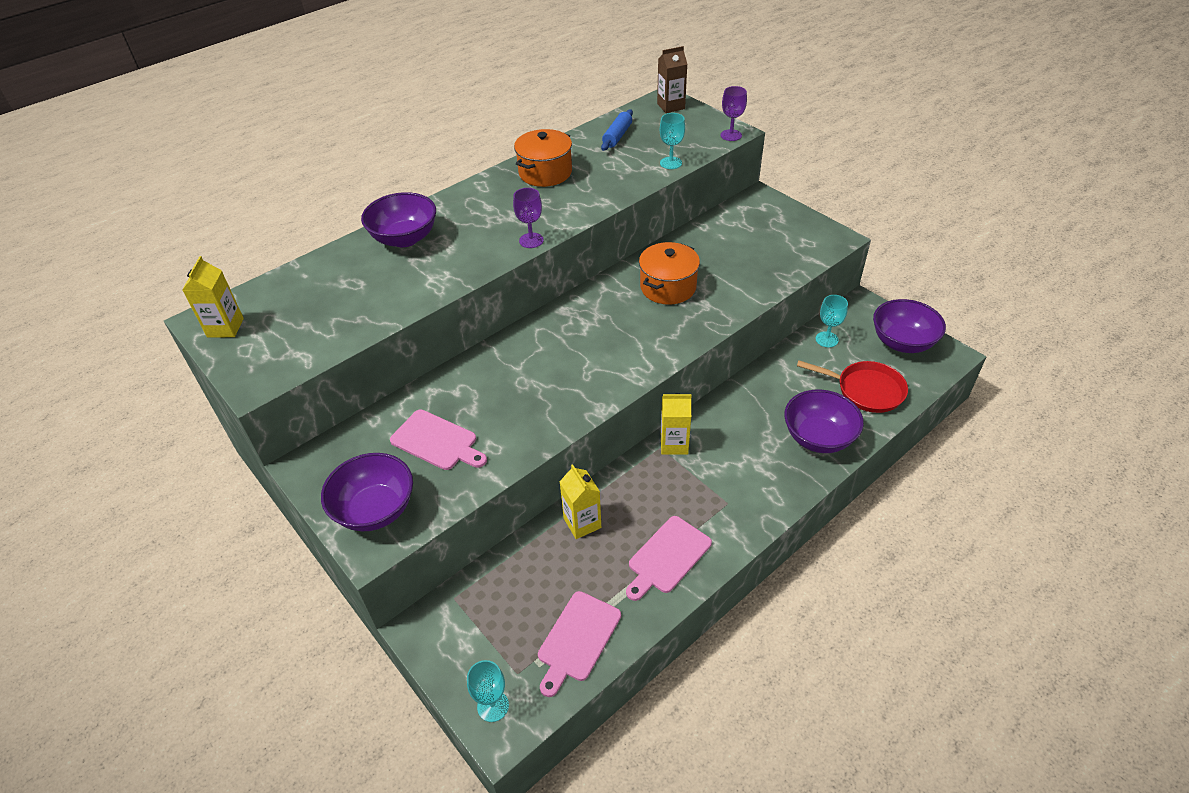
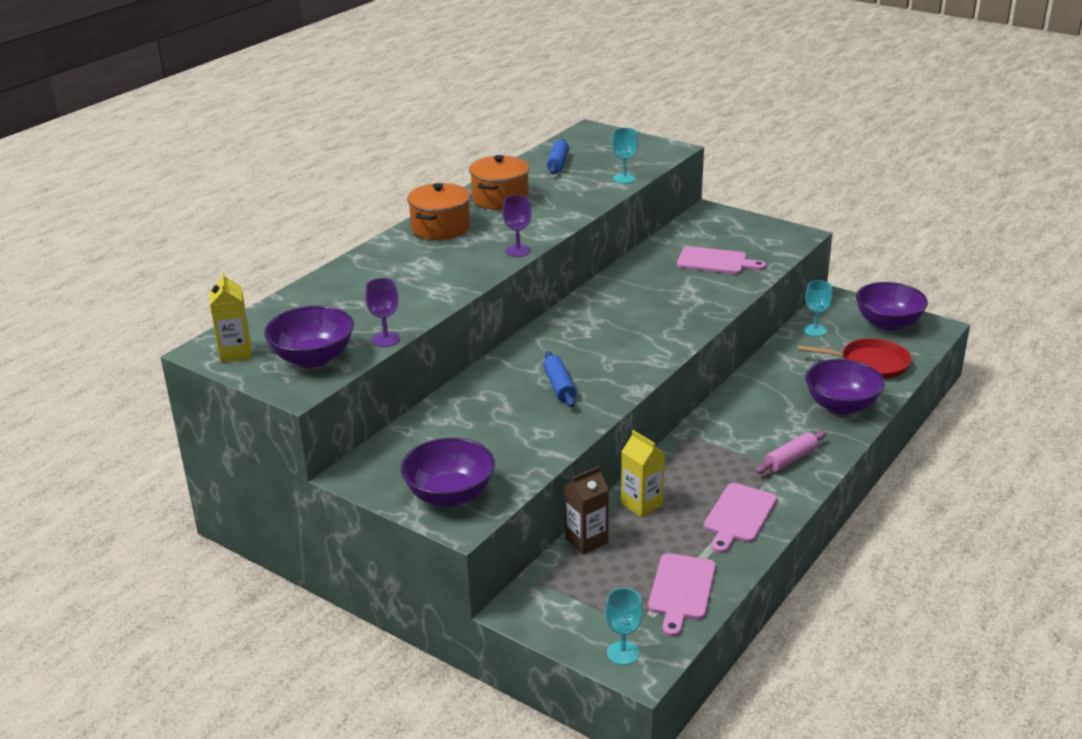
camera: 15 degrees left, 15 degrees down
(405, 238) = (384, 264): purple bowl -> purple bowl (313, 358)
(437, 441) = (483, 436): pink cutting board -> pink cutting board (715, 261)
(531, 392) = (559, 386): none -> blue rolling pin
(668, 287) = (653, 290): orange pot -> orange pot (440, 228)
(671, 106) = (599, 135): brown carton -> brown carton (586, 540)
(674, 444) = (703, 431): yellow carton -> none
(731, 135) = (672, 152): purple goblet -> purple goblet (386, 339)
(743, 496) = (790, 460): none -> pink rolling pin

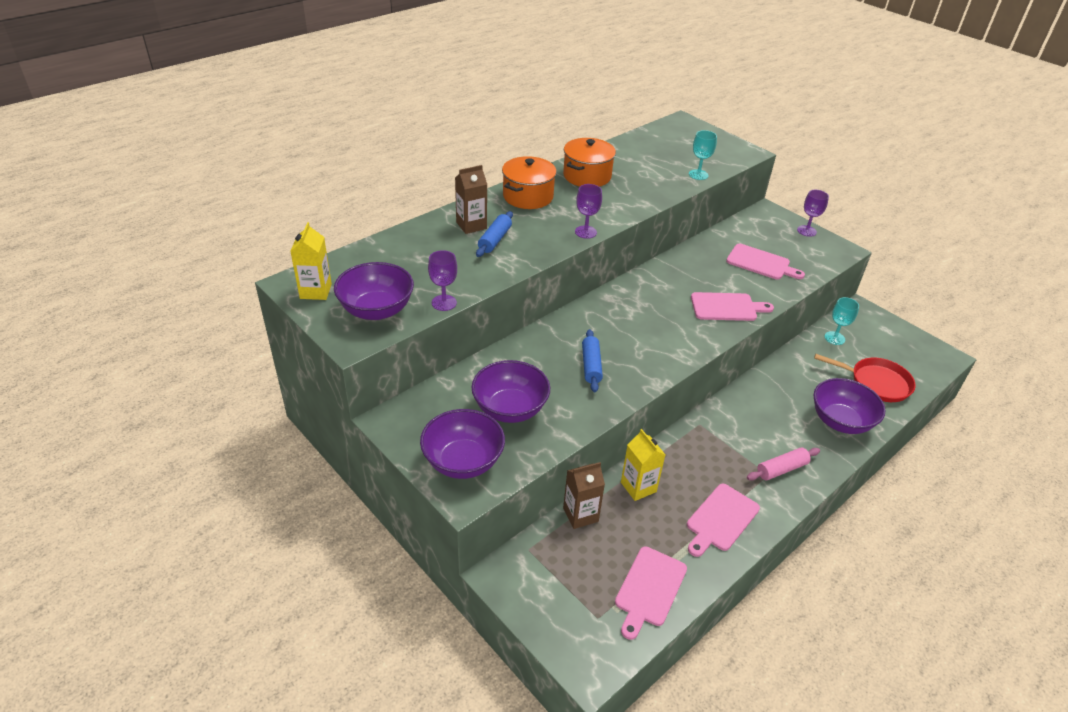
camera: 10 degrees right, 10 degrees up
(387, 265) = (471, 225): none -> brown carton
(558, 163) = (646, 150): blue rolling pin -> blue rolling pin (495, 240)
(623, 653) = (579, 646): turquoise goblet -> none
(690, 308) = (726, 307): none -> pink cutting board
(757, 223) = (806, 231): none -> purple goblet
(888, 323) = (901, 344): purple bowl -> purple bowl (510, 409)

